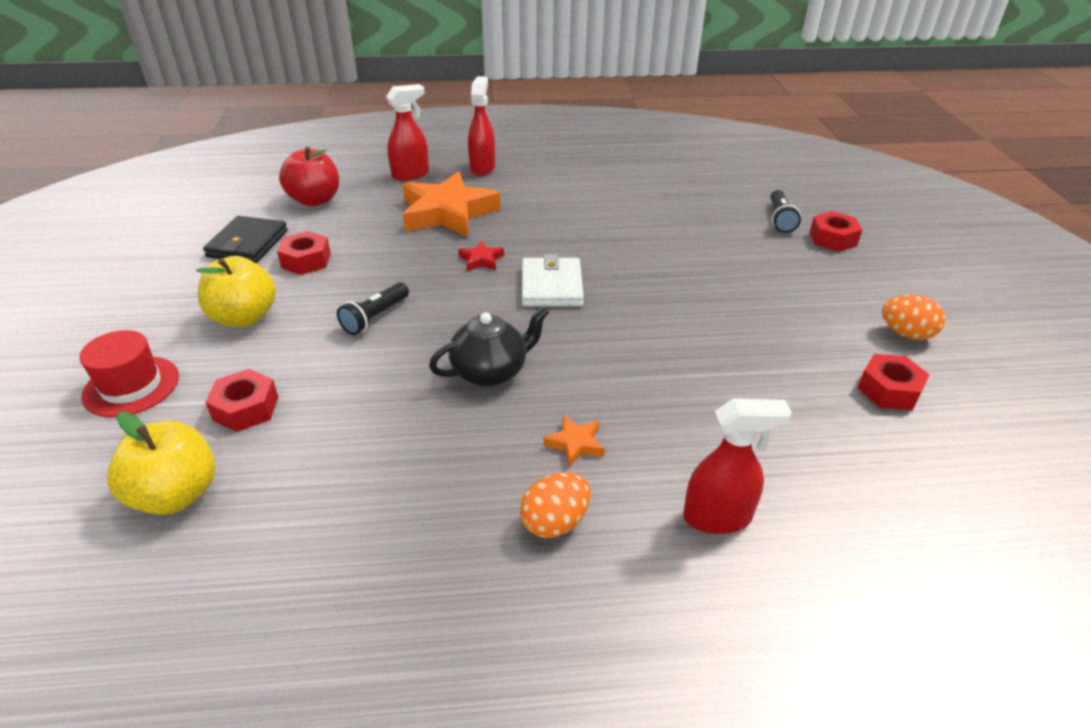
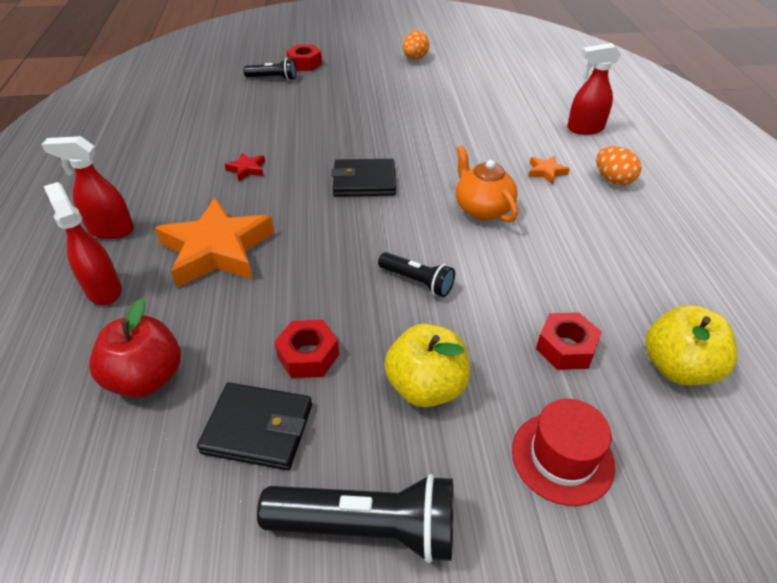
camera: 90 degrees left, 5 degrees up
(142, 288) = (367, 528): none -> black flashlight
(481, 260) = (319, 221): red star -> red star (247, 169)
(491, 371) = (482, 209): black teapot -> orange teapot
(551, 286) = (364, 181): white wallet -> black wallet
(718, 517) = (584, 129): red spray bottle -> red spray bottle turned 90 degrees counterclockwise
(889, 390) = (468, 71): red nut -> none

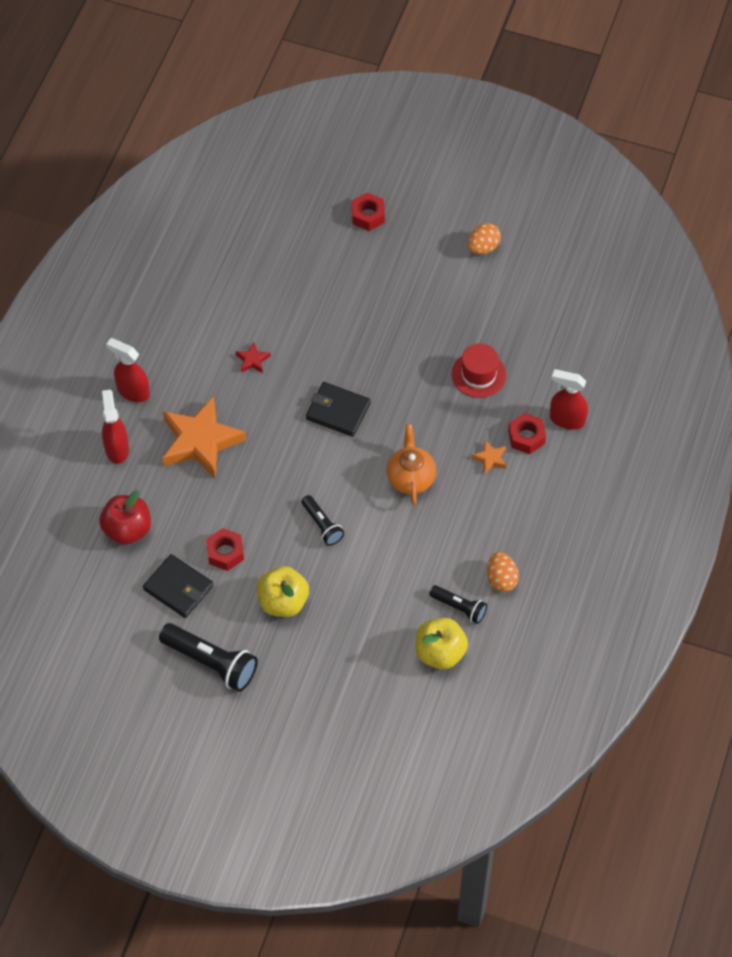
camera: 25 degrees right, 15 degrees up
(273, 78) = (326, 231): black flashlight -> black flashlight (459, 608)
(562, 457) = (331, 672): red hat -> red hat (478, 374)
(565, 348) = (383, 612): red nut -> red nut (526, 437)
(613, 180) = (537, 489): orange egg -> orange egg (501, 579)

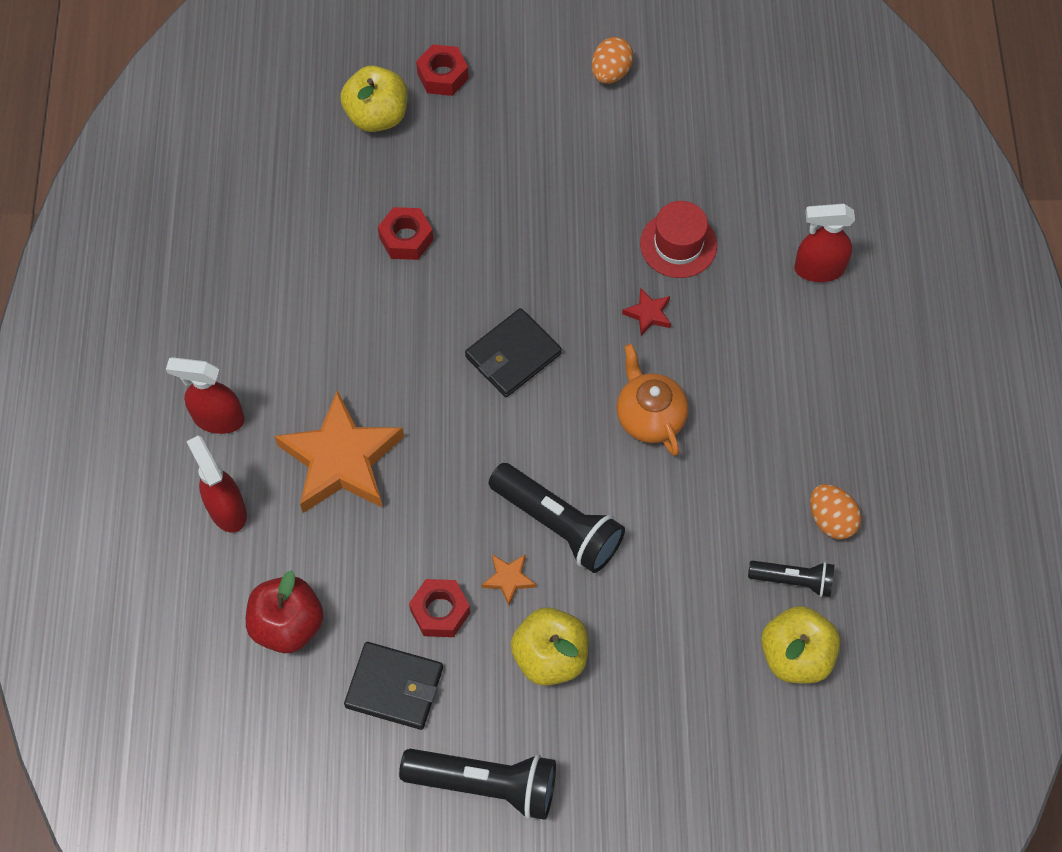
camera: 20 degrees left, 5 degrees up
(252, 360) = (367, 321): red star -> red star (648, 314)
(313, 229) = (377, 116): none -> yellow apple
(322, 525) = (558, 525): black flashlight -> black flashlight, size x1.72
(338, 411) = (513, 355): black wallet -> black wallet turned 45 degrees counterclockwise
(490, 458) = (743, 355): orange star -> orange star (508, 579)
(526, 437) = (777, 310): red nut -> red nut (406, 238)

